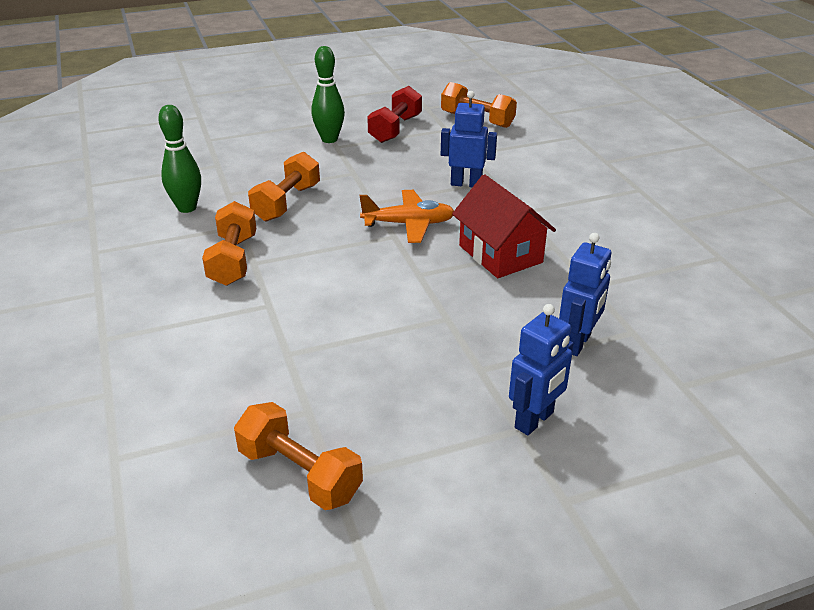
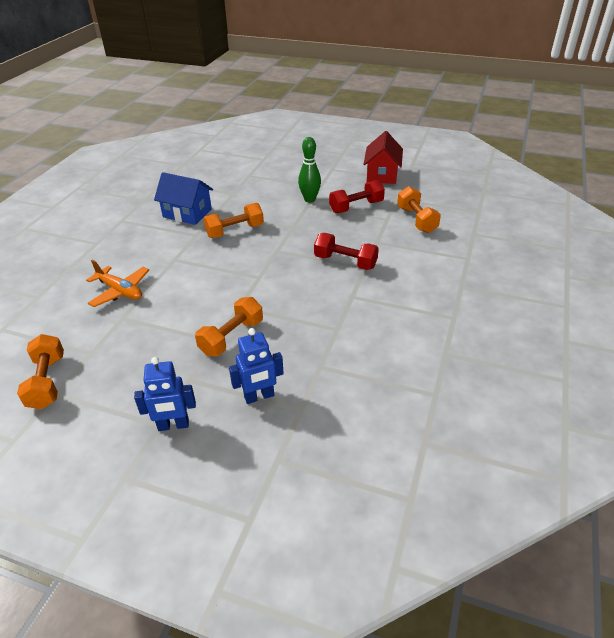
camera: 40 degrees right, 5 degrees up
(187, 208) = (187, 213): green bowling pin -> blue house
(233, 260) = (168, 253): orange dumbbell -> orange dumbbell (231, 337)
(409, 224) = (276, 273): orange plane -> orange plane (120, 291)
(466, 184) = (345, 262): blue robot -> red dumbbell
(500, 254) = (298, 317): red house -> red house (382, 174)

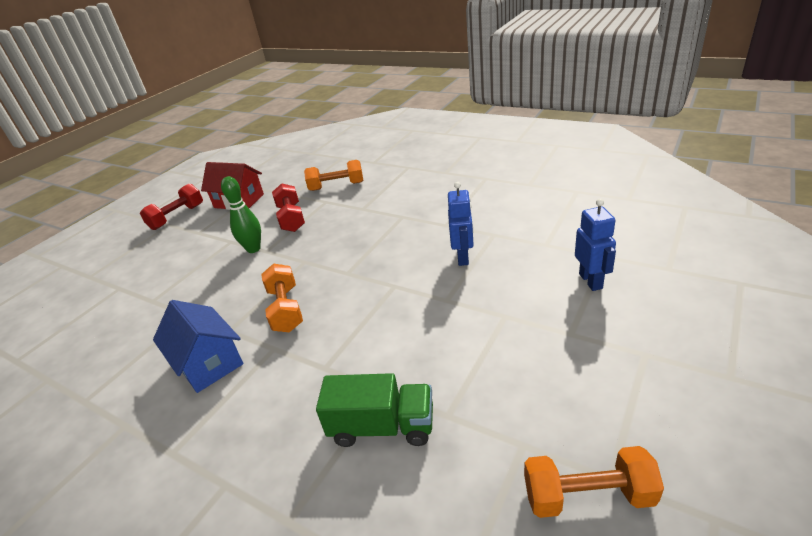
camera: 75 degrees left, 5 degrees down
(120, 291) = (382, 427): orange plane -> green truck
(173, 425) = (643, 342): blue robot -> blue robot (463, 257)
(187, 213) = (208, 362): blue house -> blue house turned 75 degrees counterclockwise
(231, 337) = (500, 303): orange dumbbell -> none
(345, 262) = (388, 227): red dumbbell -> red dumbbell (177, 217)

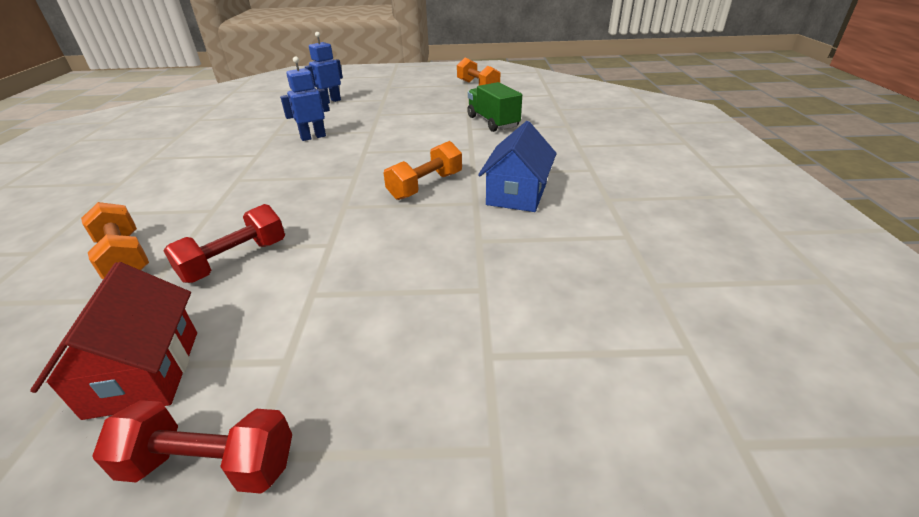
camera: 125 degrees left, 0 degrees up
(253, 249) = (328, 257): green bowling pin -> none

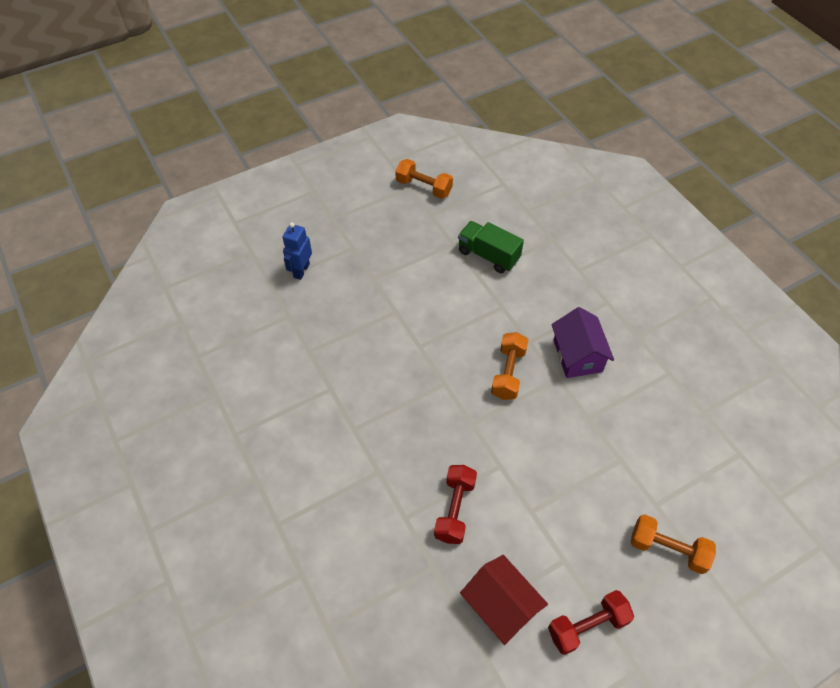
camera: 30 degrees left, 20 degrees up
(124, 257) = (376, 544): orange dumbbell -> orange dumbbell (667, 549)
(313, 137) = (352, 341): blue robot -> none
(516, 194) = (577, 356): blue house -> purple house

